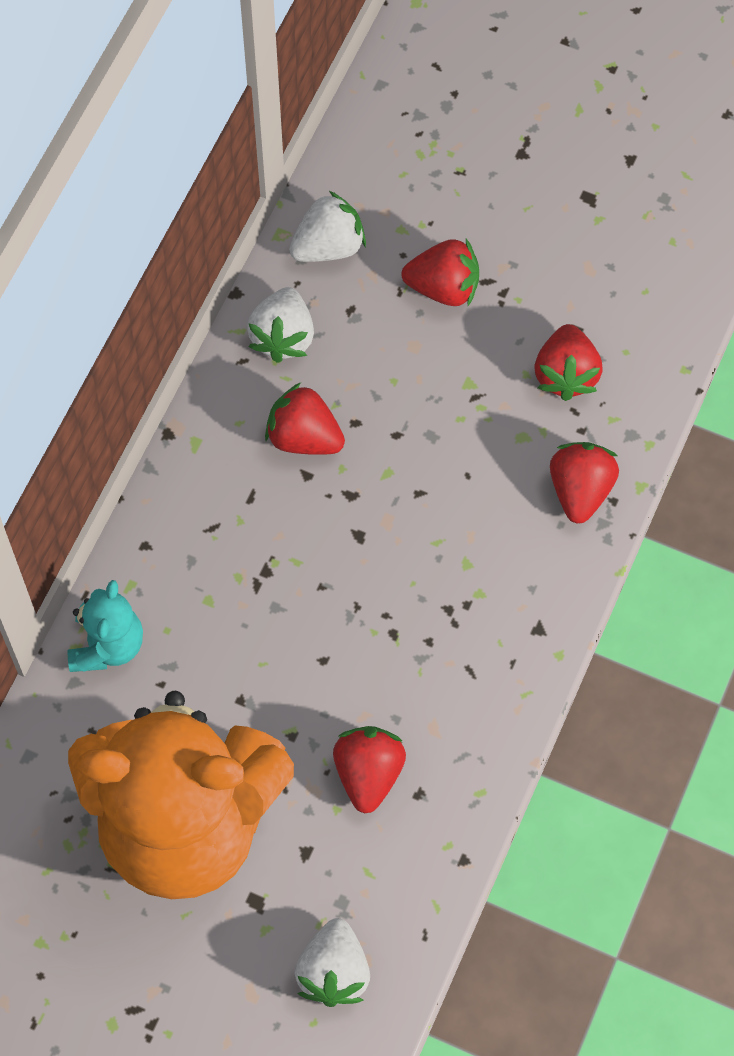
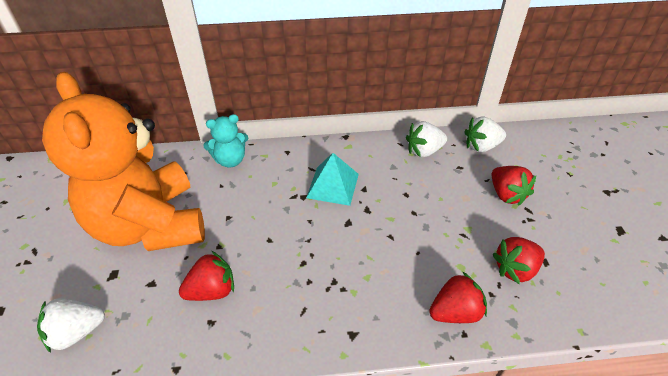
camera: 60 degrees right, 20 degrees down
(270, 516) = (333, 185): none -> turquoise pyramid
(304, 437) = (382, 179): red strawberry -> none
(328, 246) = (481, 146): white strawberry -> white strawberry turned 135 degrees clockwise

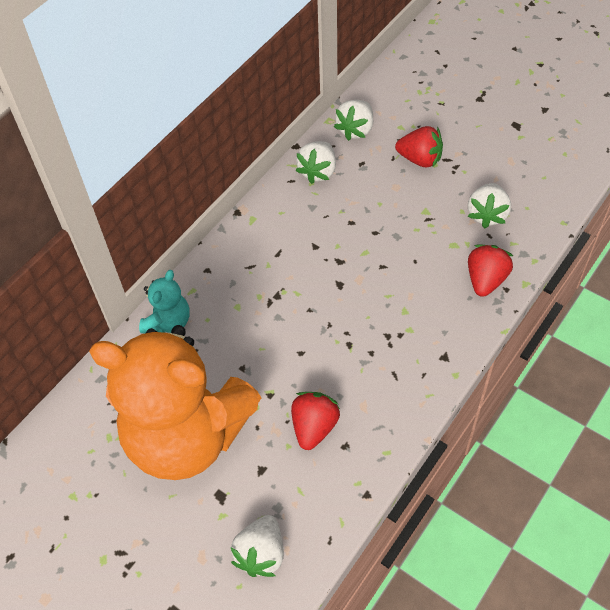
camera: 45 degrees left, 10 degrees up
(333, 185) = (287, 265): turquoise pyramid -> none
(515, 269) = (487, 214): red strawberry -> white strawberry

